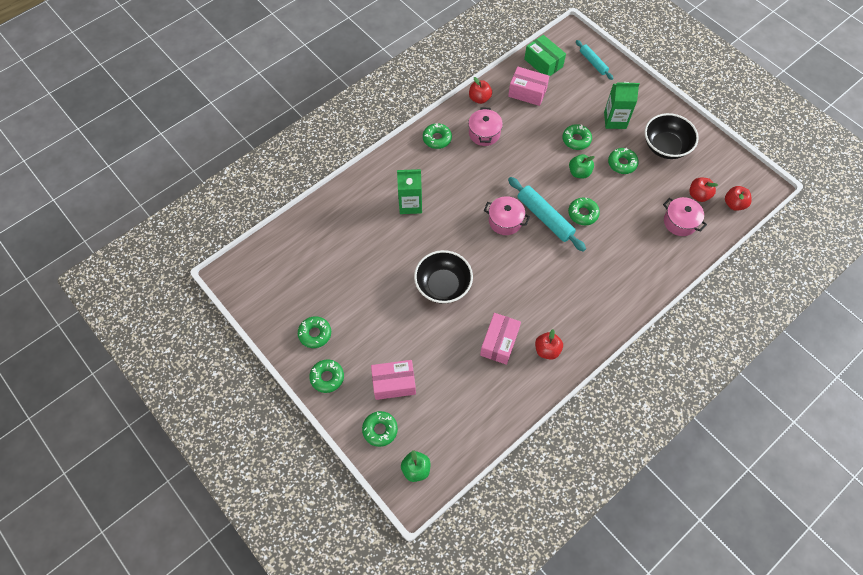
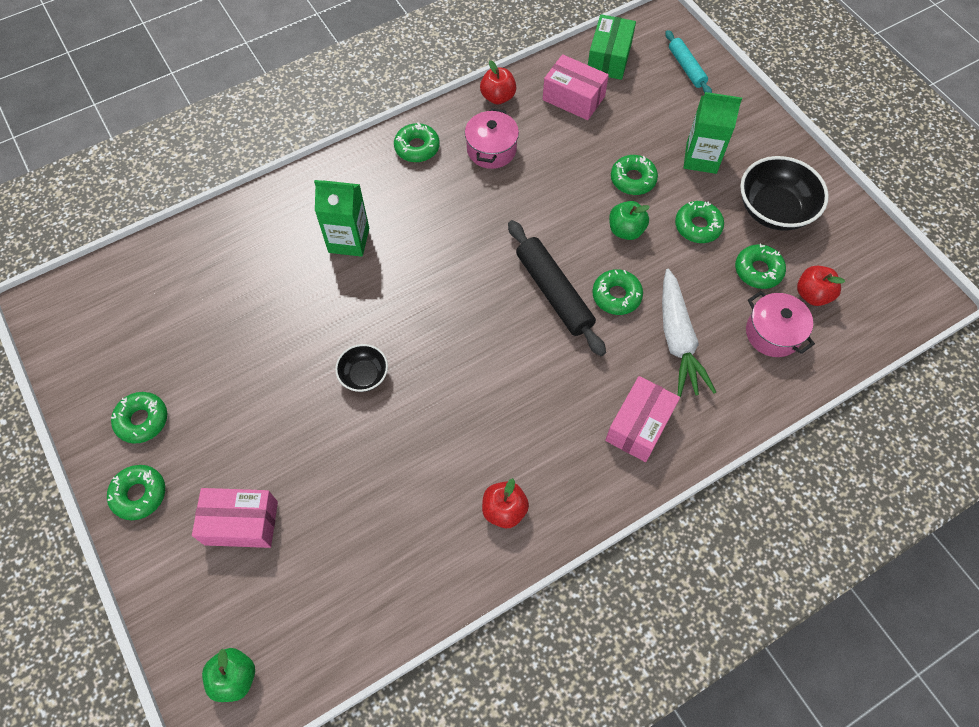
camera: 10 degrees right, 0 degrees up
(380, 430) = (196, 598): green donut -> green donut (758, 270)
(443, 285) = (364, 375): black bowl -> black bowl, size x0.55
(499, 342) = (429, 484): pink box -> pink box (639, 426)
(505, 221) = (489, 288): pink pot -> none
(543, 63) = (609, 58): green box -> green box turned 45 degrees clockwise
(545, 217) = (554, 292): turquoise rolling pin -> black rolling pin
(625, 235) = (678, 340): none -> white carrot
(734, 204) = (869, 318): red apple -> none

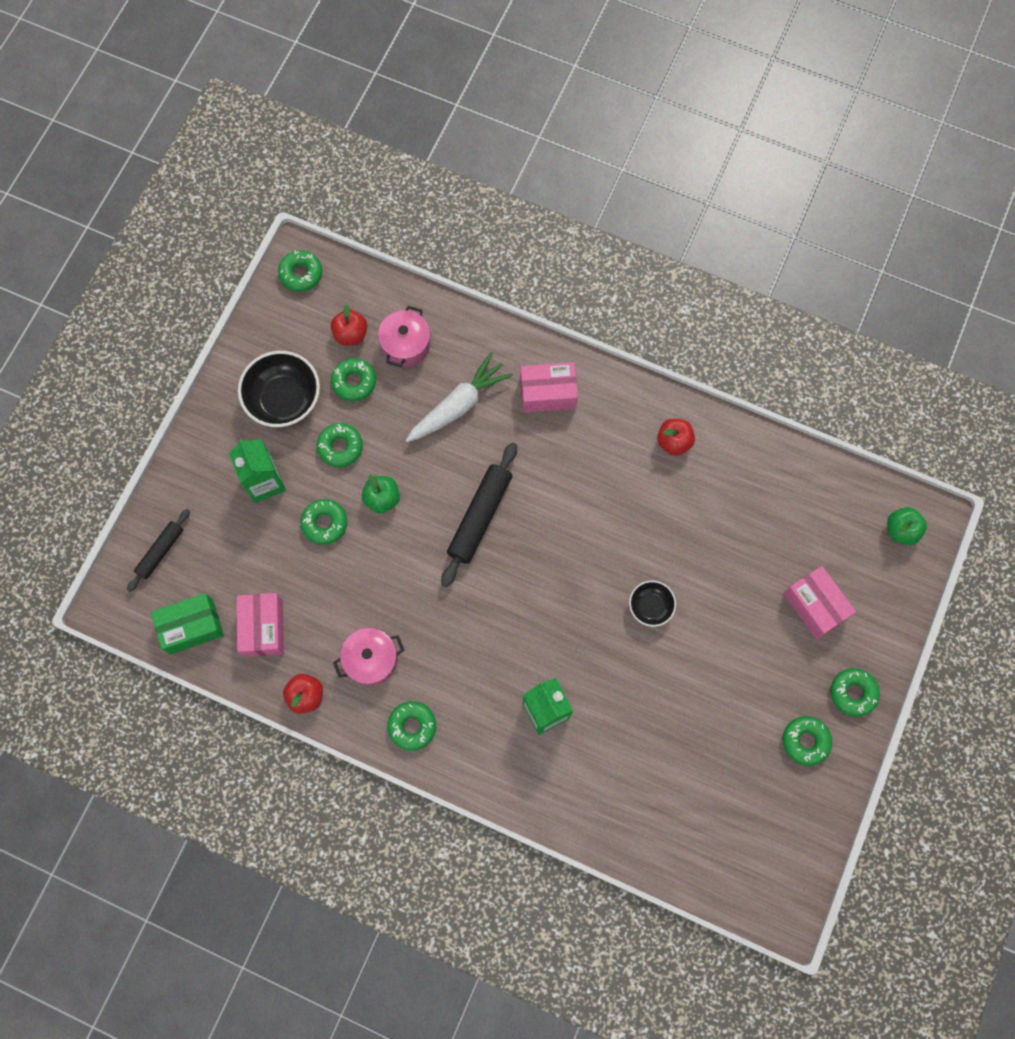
camera: 125 degrees left, 10 degrees up
(616, 296) = (450, 470): green donut -> green donut (301, 274)
(686, 68) = (160, 552): turquoise rolling pin -> black rolling pin

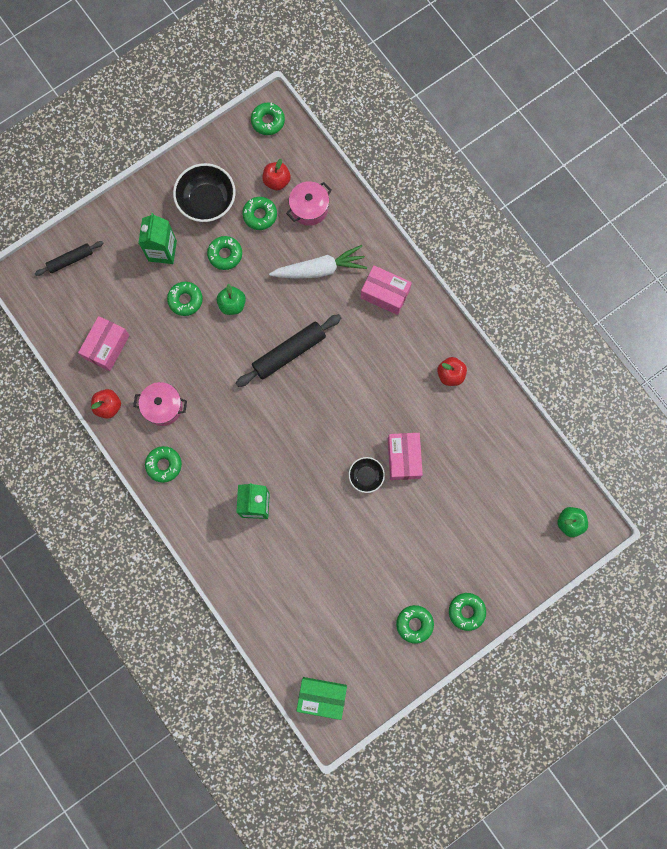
camera: 30 degrees right, 5 degrees up
(191, 627) = (62, 320): green box -> green box (321, 696)
(815, 605) = (477, 539): pink box -> pink box (403, 458)

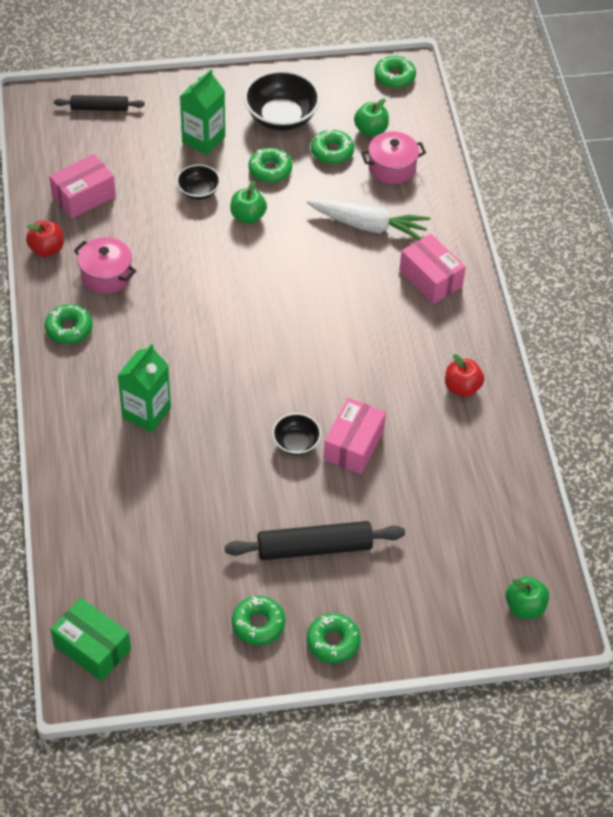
camera: 25 degrees right, 25 degrees down
(185, 300) = (198, 191): green donut -> black bowl
(277, 181) = (370, 130): red apple -> green apple
(289, 353) = (283, 286): black rolling pin -> black rolling pin (314, 547)

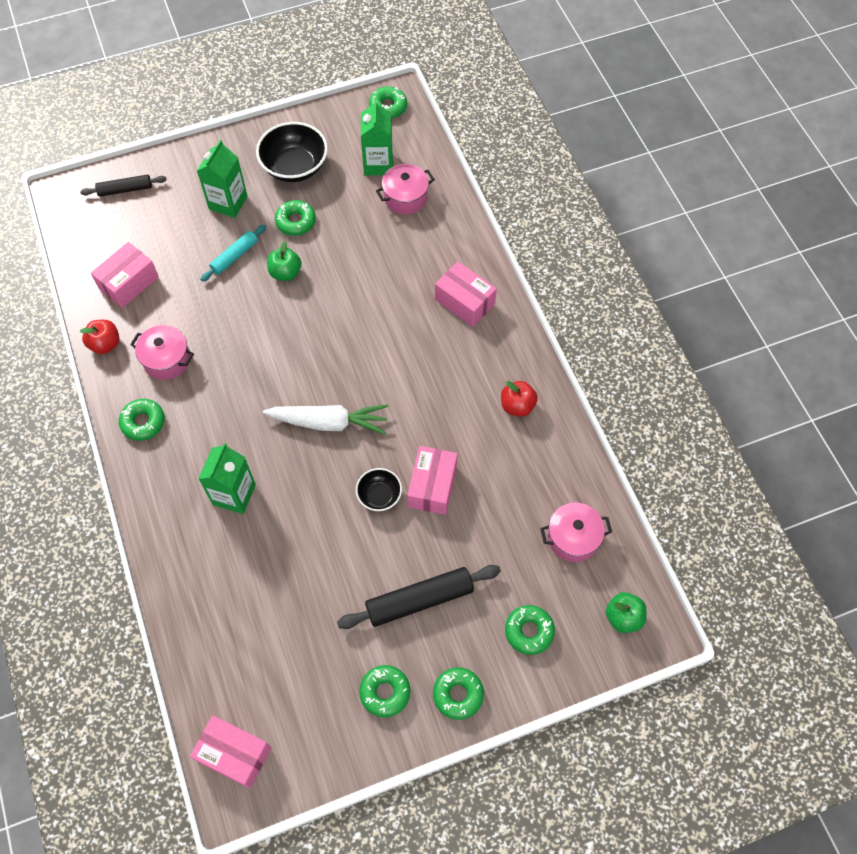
camera: 10 degrees left, 10 degrees up
(92, 647) = (234, 754): green box -> pink box
(198, 191) = (235, 256): black bowl -> turquoise rolling pin
(332, 152) = (348, 192): green donut -> green donut (529, 631)
(369, 226) = (398, 260): white carrot -> white carrot (329, 422)
(370, 130) = (378, 164): green apple -> green carton
(490, 522) = (573, 538): none -> pink pot

